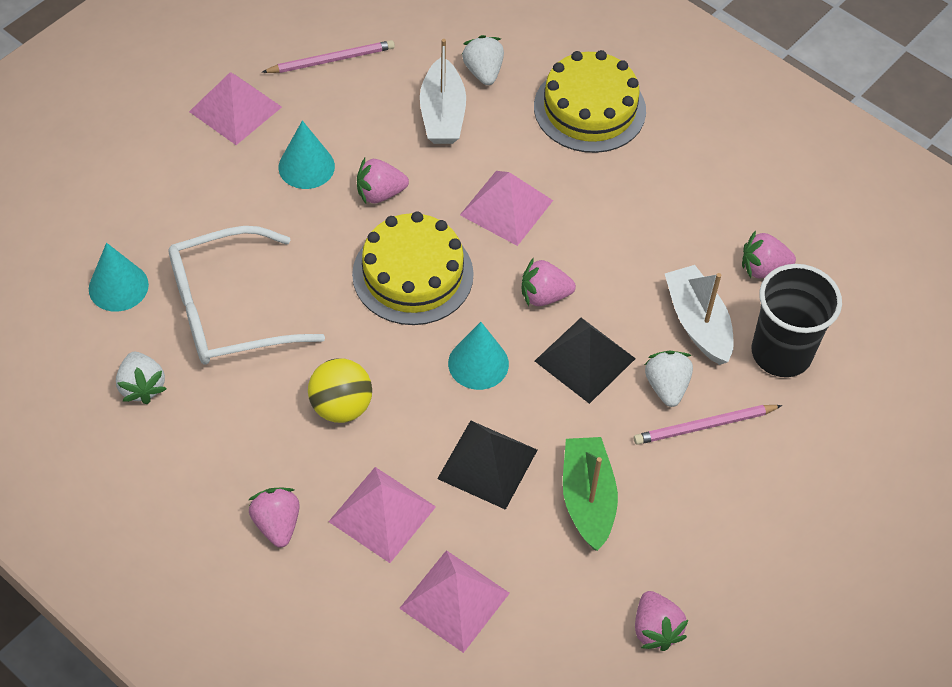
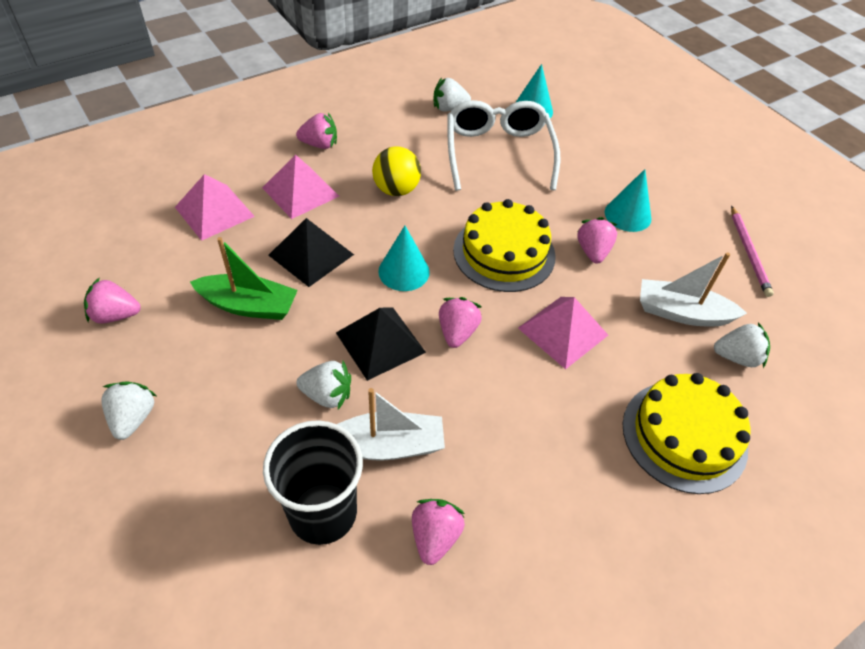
camera: 105 degrees right, 5 degrees down
(235, 109) = (692, 188): pink pyramid -> none
(704, 426) = (273, 411): pink pencil -> none
(765, 545) = (133, 418): none -> white strawberry

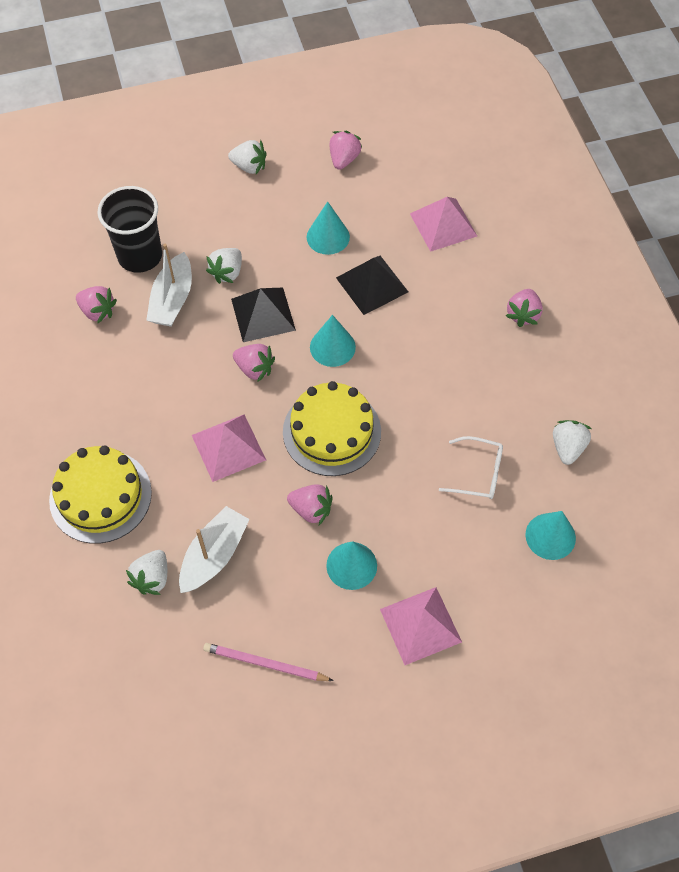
camera: 110 degrees right, 10 degrees up
(249, 305) = (328, 237): green boat -> turquoise cone
(300, 192) = (455, 289): pink pyramid -> pink pyramid (420, 625)
(396, 190) = (440, 365): yellow ball -> none
(498, 153) = (478, 473): white glasses -> white glasses, size x0.53

